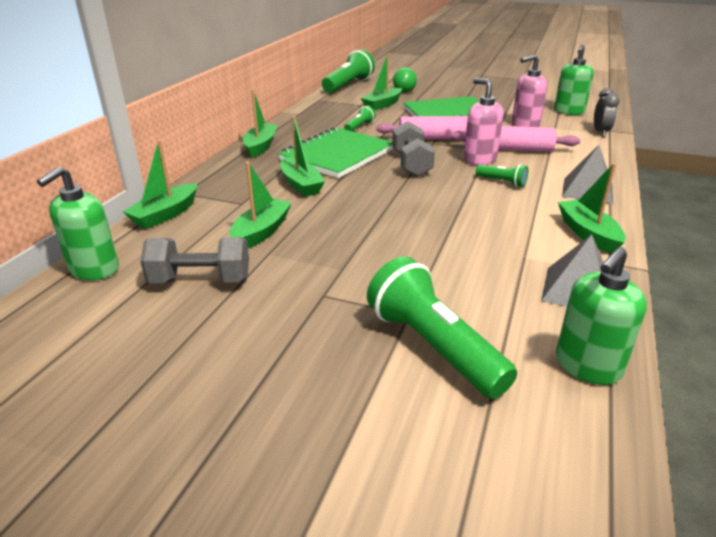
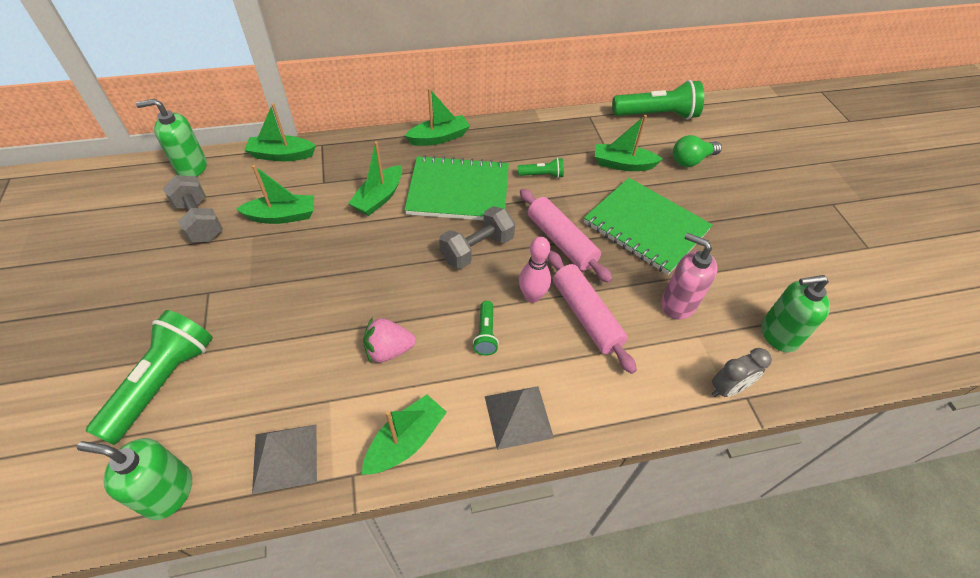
camera: 55 degrees right, 20 degrees up
(479, 159) = (532, 296): pink soap dispenser -> pink bowling pin
(488, 220) = (389, 350): none -> pink strawberry

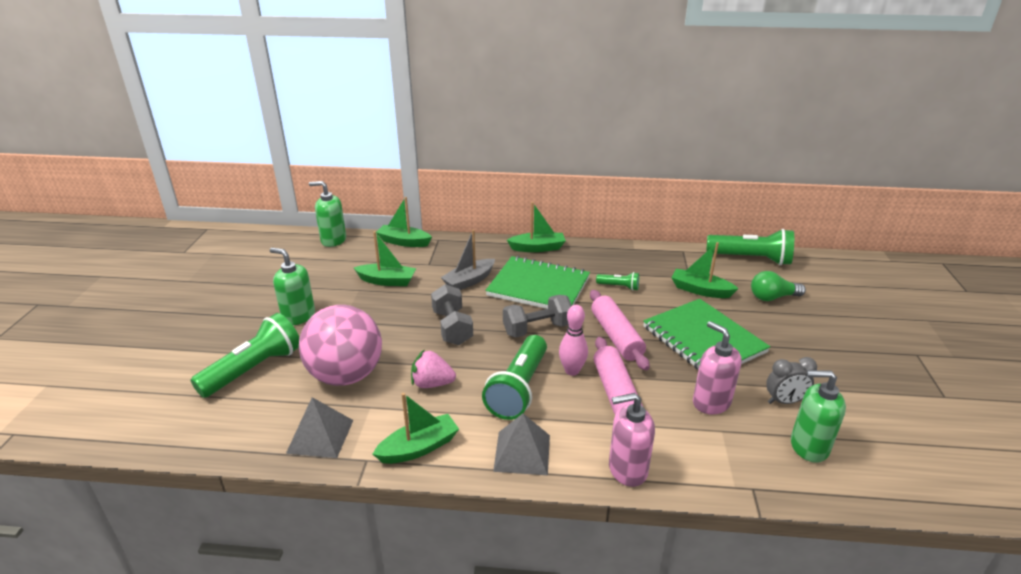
camera: 20 degrees right, 20 degrees down
(168, 492) = (227, 437): green soap dispenser -> green soap dispenser (298, 316)
(199, 221) = (324, 274): grey dumbbell -> grey dumbbell (452, 327)
(284, 363) = (346, 375): none -> pink ball
(379, 198) = (469, 281): green boat -> grey boat
(485, 334) = (519, 389): green flashlight -> green flashlight, size x2.07
(628, 408) = (627, 469): none -> pink soap dispenser
(727, 388) = (734, 477): grey clock -> grey clock (784, 401)

